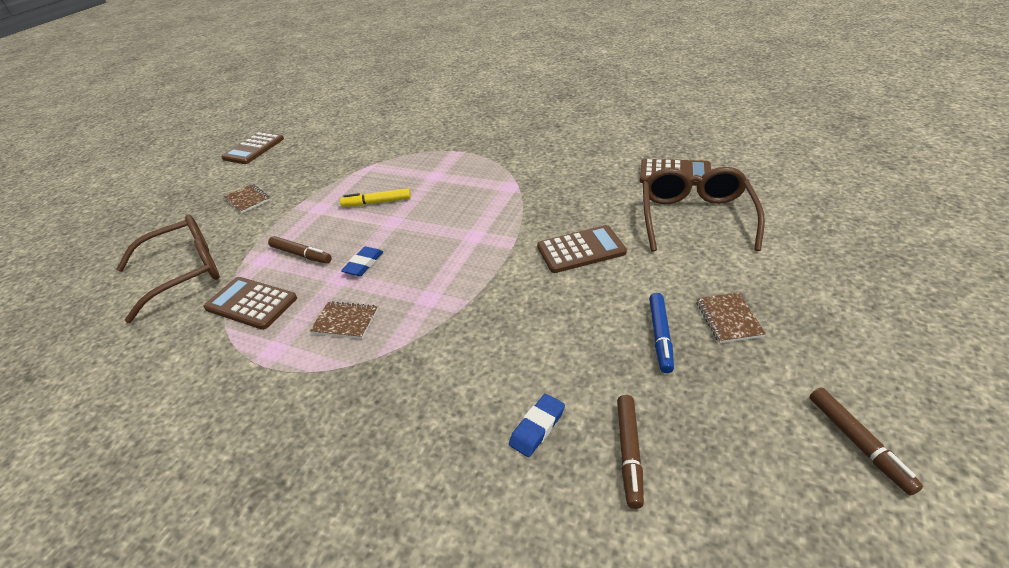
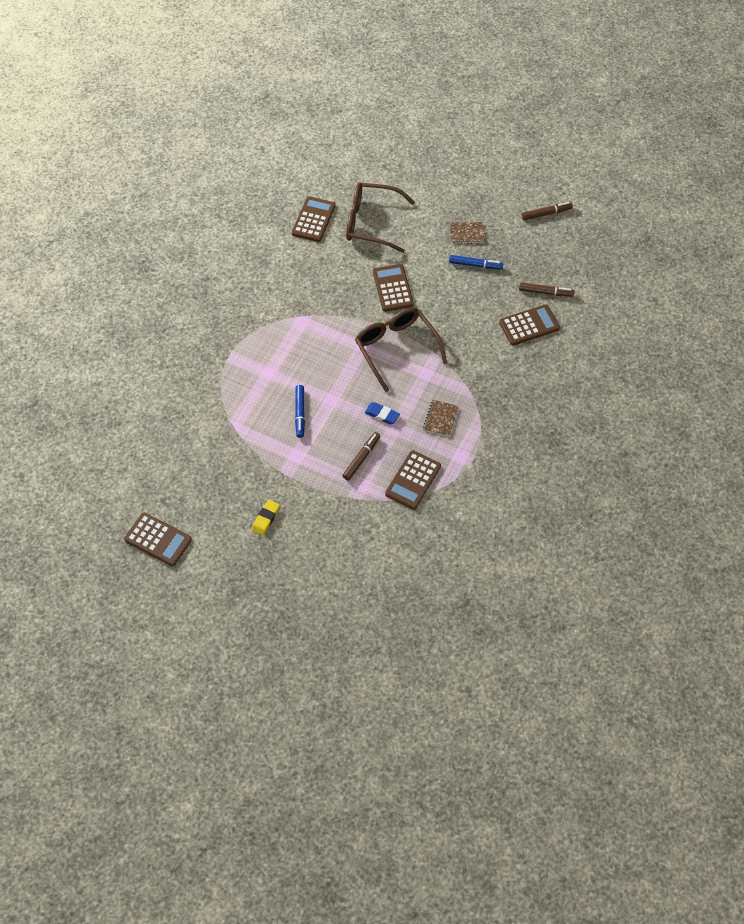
camera: 90 degrees left, 20 degrees up
(183, 273) = (367, 539): brown glasses -> brown glasses (396, 349)
(248, 200) = (266, 518): brown notebook -> yellow eraser
(377, 202) = (300, 413): yellow marker -> blue marker
(537, 427) = (529, 325): blue eraser -> brown calculator

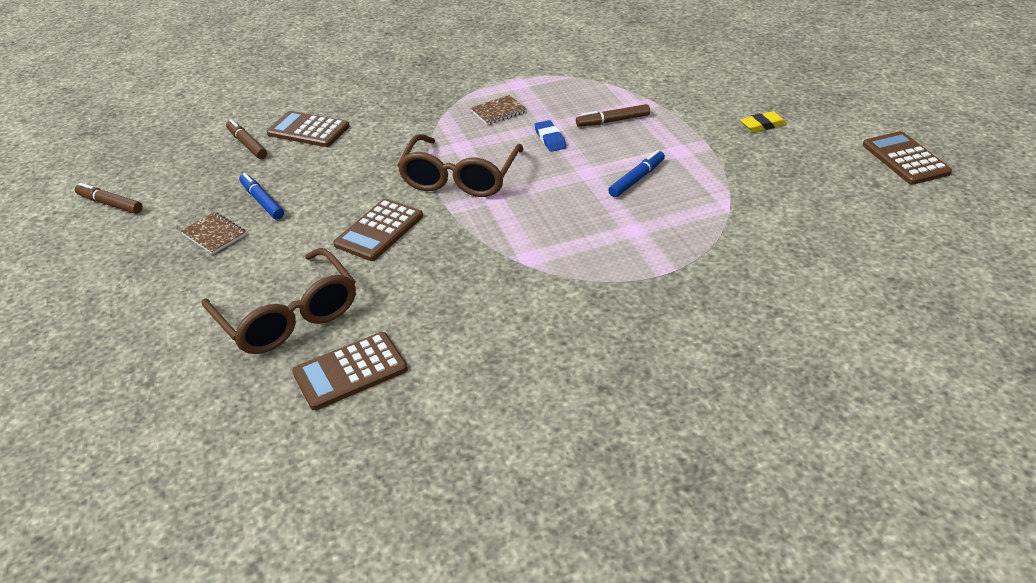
camera: 135 degrees left, 20 degrees down
(413, 480) = (583, 89): brown calculator -> none

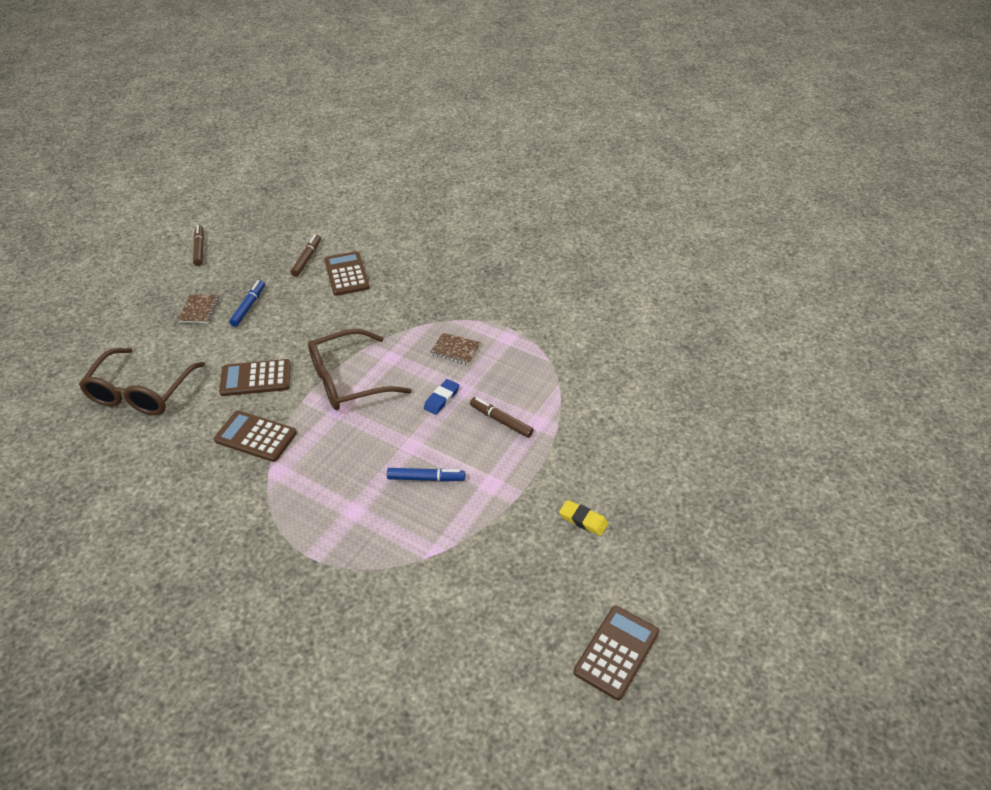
camera: 50 degrees right, 5 degrees up
(350, 371) = (105, 452): brown calculator -> brown calculator (255, 437)

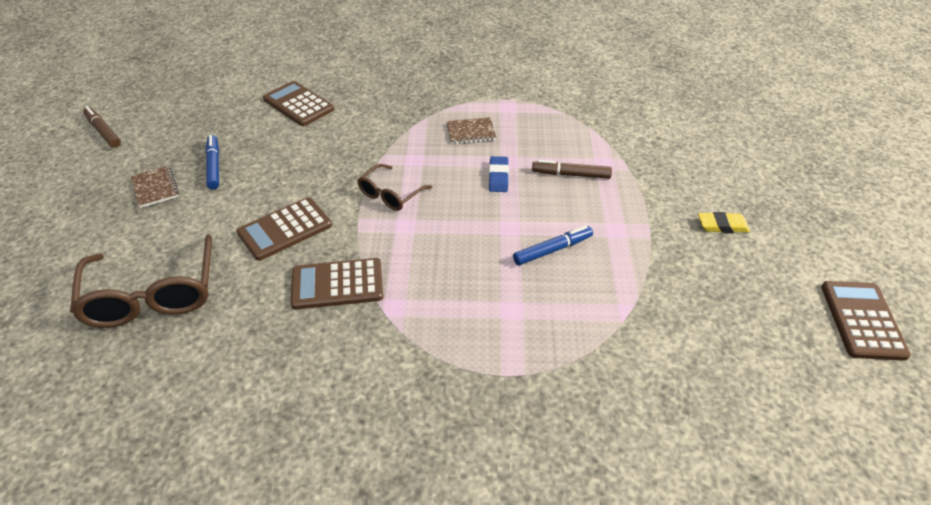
camera: 30 degrees left, 0 degrees up
(307, 259) = (242, 104): brown marker -> none
(349, 380) = (391, 194): brown glasses -> brown glasses, size x0.55

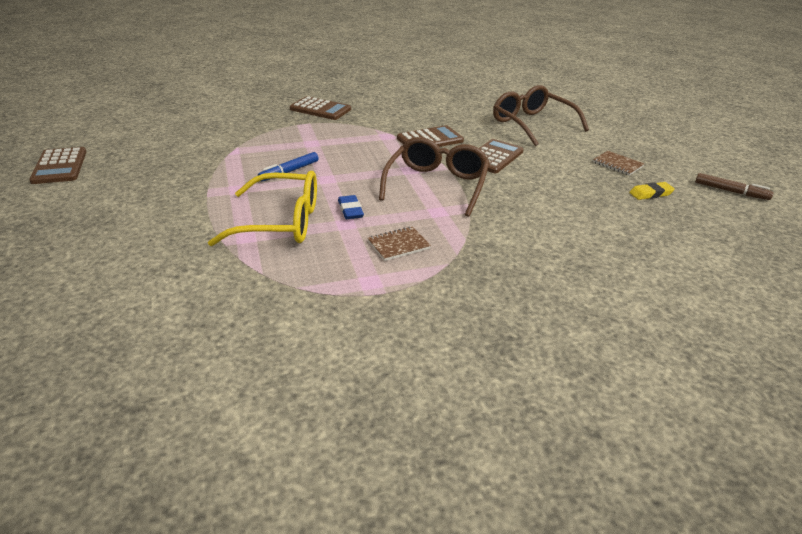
camera: 160 degrees right, 10 degrees down
(214, 166) = (599, 182): blue marker -> none
(298, 104) = (605, 243): brown calculator -> brown calculator (320, 109)
(391, 194) = (436, 185): brown glasses -> brown glasses, size x1.81
(571, 174) = (280, 222): brown marker -> yellow glasses
(722, 225) = (138, 204): yellow eraser -> yellow eraser (650, 194)

